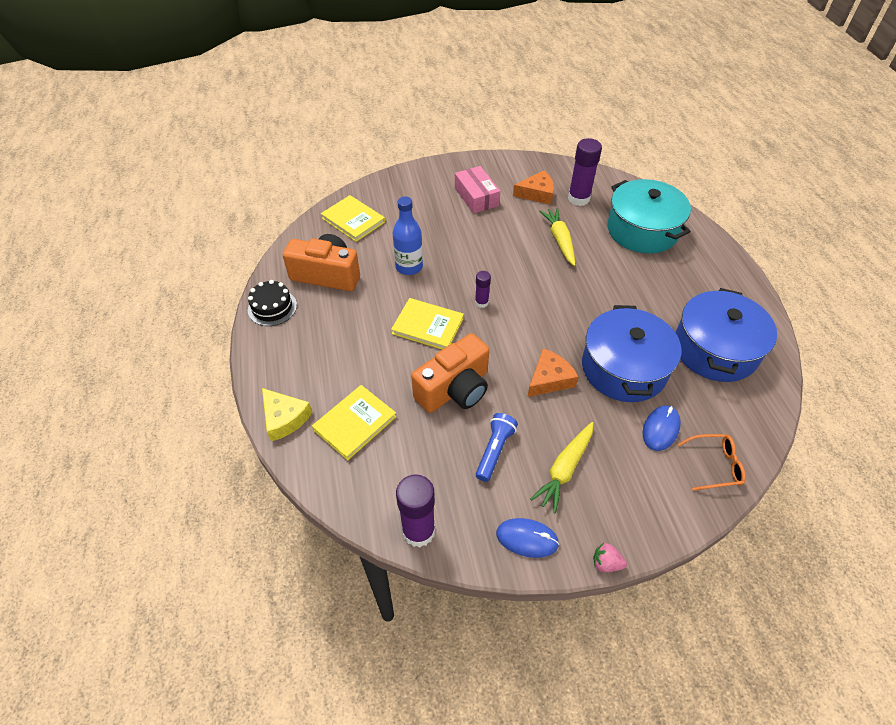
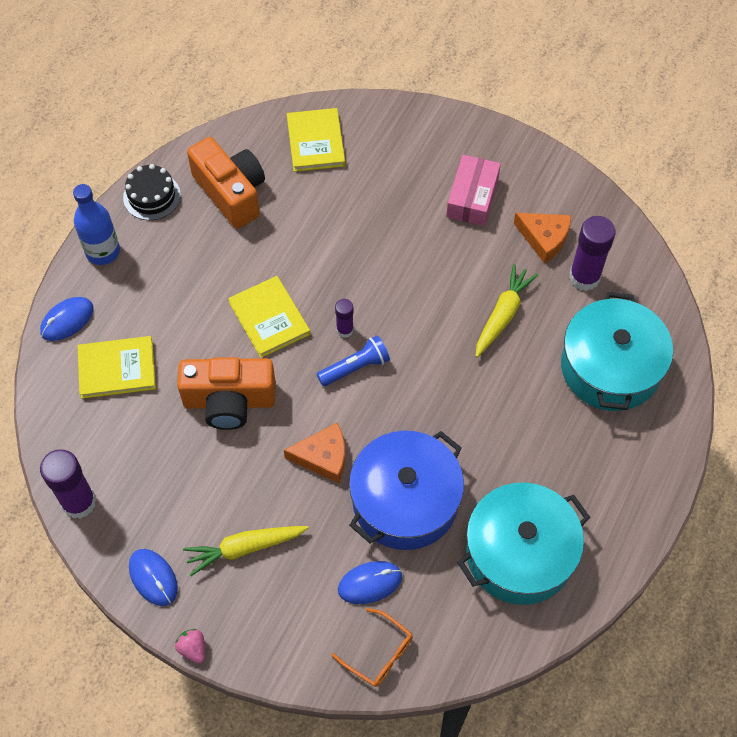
camera: 40 degrees right, 10 degrees up
(284, 418) = (67, 320): yellow cheese -> blue mouse
(409, 267) = (316, 238): blue bottle -> blue bottle (103, 251)
(494, 450) = (204, 485): blue flashlight -> blue flashlight (355, 367)
(715, 349) = (519, 553): blue pot -> turquoise pot

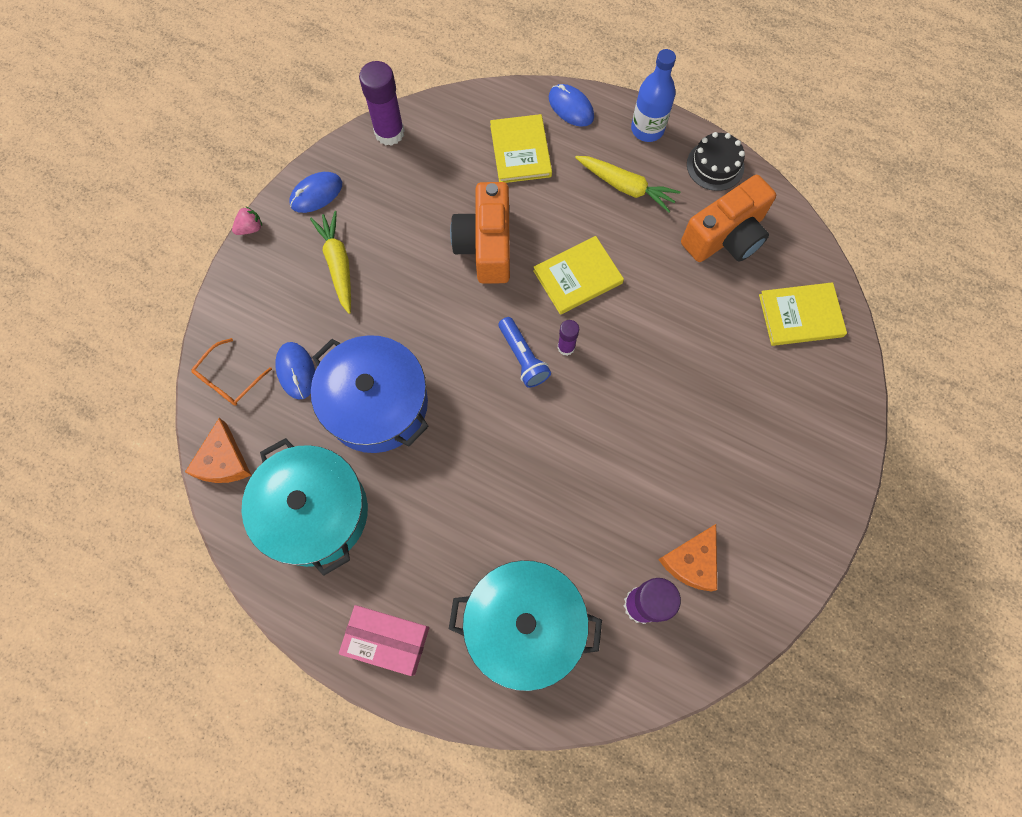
camera: 90 degrees right, 10 degrees up
(323, 457) = (425, 329): orange cheese -> orange cheese (223, 461)
(472, 197) = (742, 482): pink box -> pink box (387, 640)
(503, 315) = (588, 509): yellow carrot -> yellow carrot (626, 187)

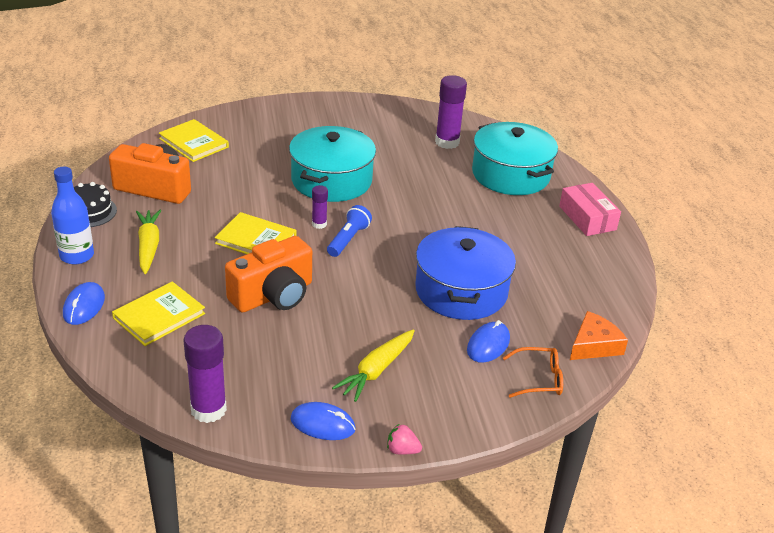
camera: 130 degrees left, 35 degrees down
(314, 512) = (564, 282): turquoise pot -> turquoise pot (331, 180)
(692, 561) = (402, 134): orange cheese -> none

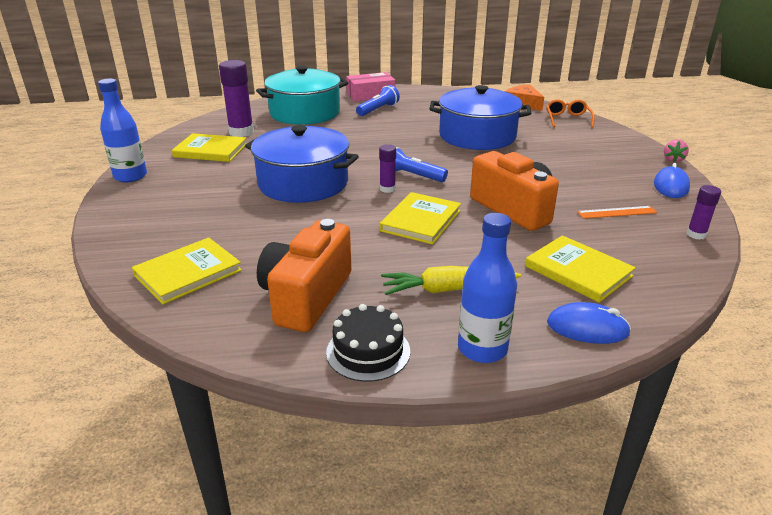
camera: 85 degrees left, 5 degrees down
(208, 410) = (696, 234): purple glue stick -> purple glue stick, size x0.54
(261, 363) = (617, 212): none -> orange ruler
(331, 180) = (303, 183): turquoise pot -> blue pot
(344, 103) = (130, 176): none -> blue bottle
(376, 370) = (593, 167): yellow carrot -> none
(400, 131) = (210, 150): none -> yellow book
(488, 345) = (539, 131): blue mouse -> none
(534, 222) = (378, 110): none -> blue flashlight

